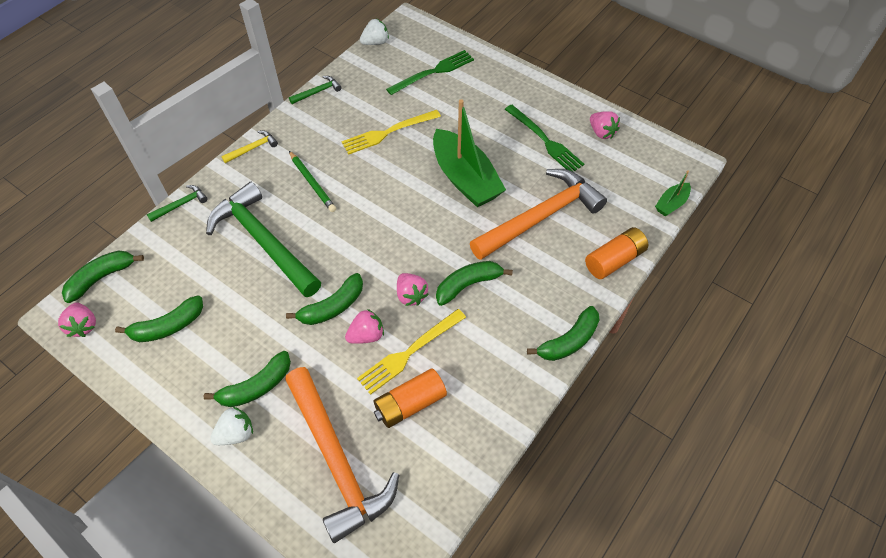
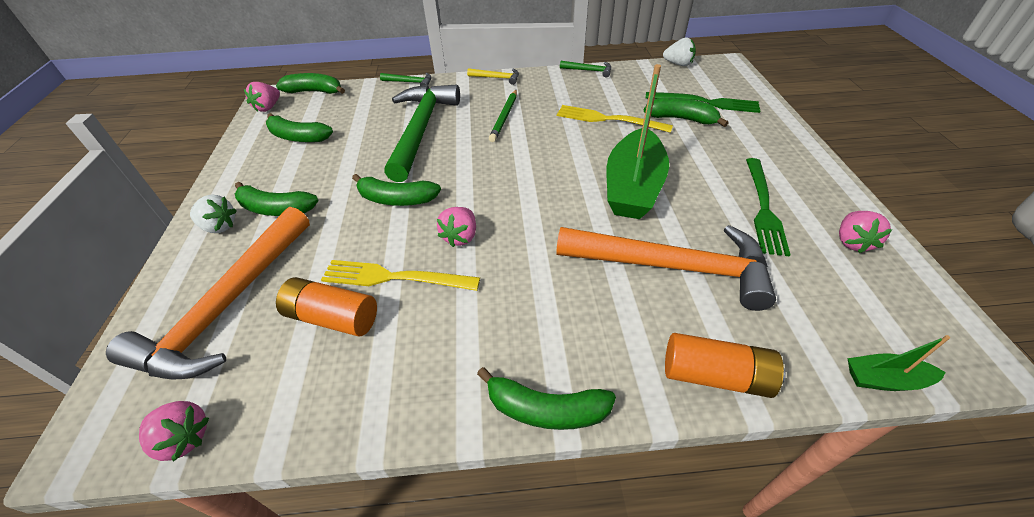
camera: 50 degrees right, 10 degrees down
(366, 335) = (386, 237): pink strawberry -> pink strawberry (184, 438)
(468, 285) = (518, 267): green banana -> green banana (681, 119)

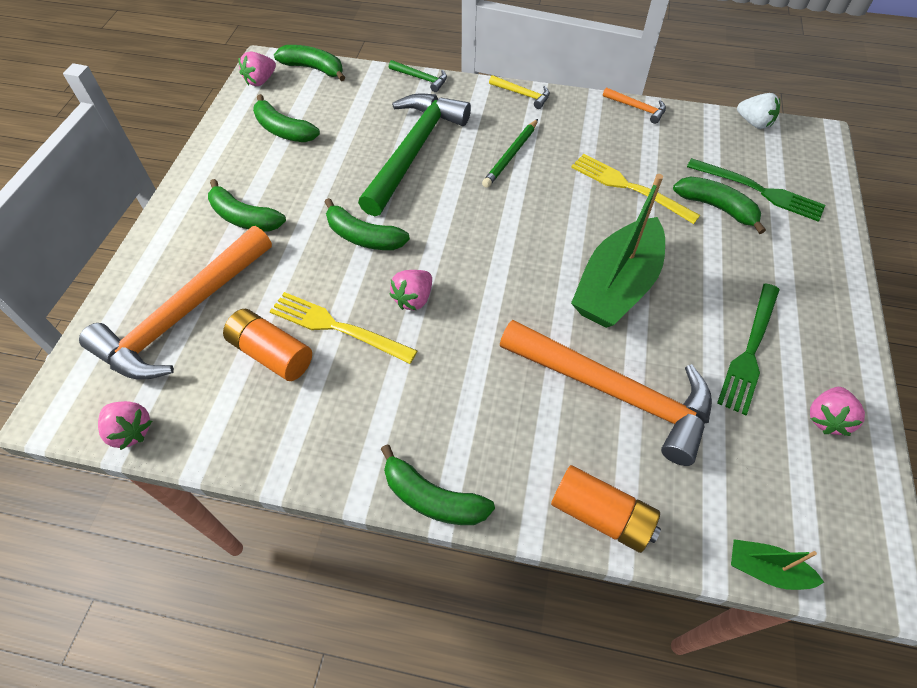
camera: 15 degrees right, 10 degrees up
(219, 226) = (189, 225): white strawberry -> none
(589, 71) = (637, 108): green hammer -> orange hammer

